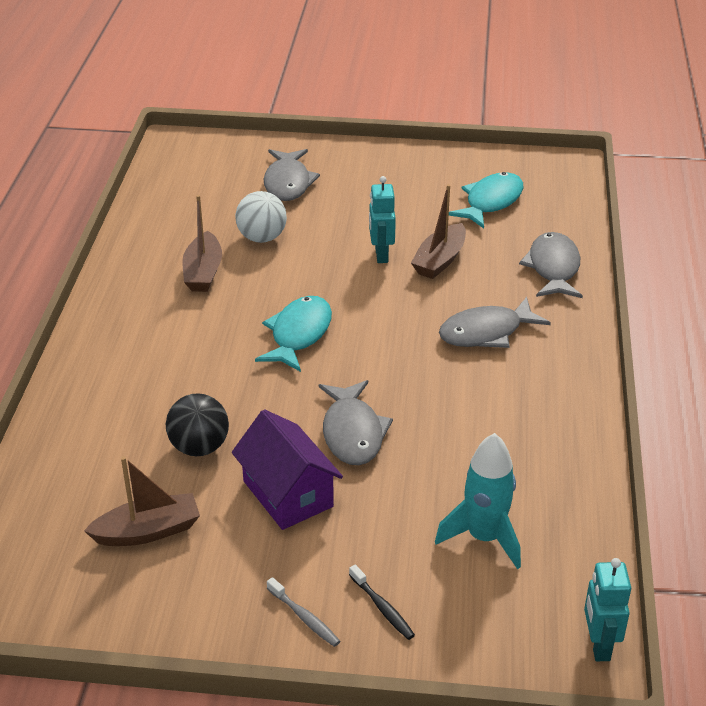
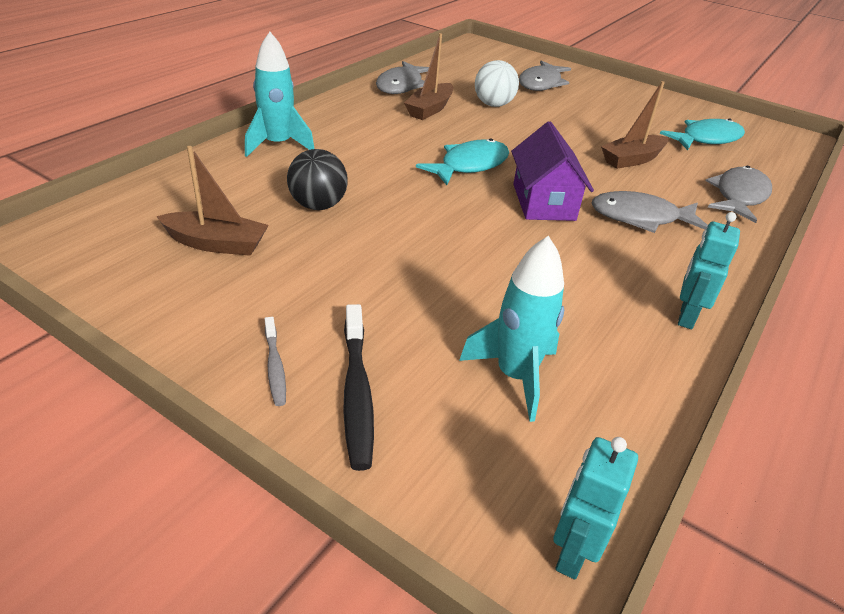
camera: 25 degrees right, 0 degrees up
(93, 390) = (278, 145): none -> turquoise rocket
(288, 494) = (357, 264): purple house -> purple house (543, 202)
(352, 432) = (456, 243): grey fish -> grey fish (401, 85)
(381, 255) = (582, 141): turquoise robot -> turquoise robot (686, 316)
(382, 608) = (356, 393): black toothbrush -> black toothbrush, size x1.72

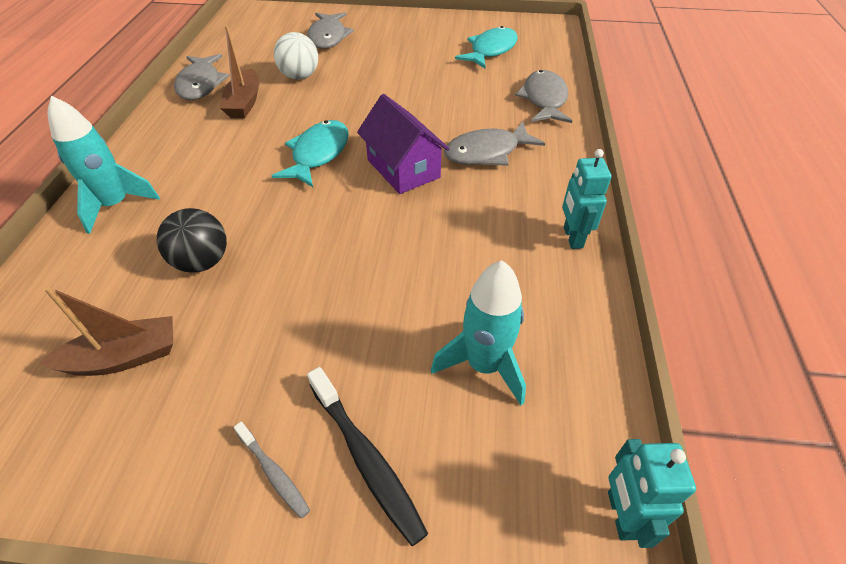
camera: 25 degrees left, 10 degrees up
(632, 159) = (447, 94): brown boat -> none

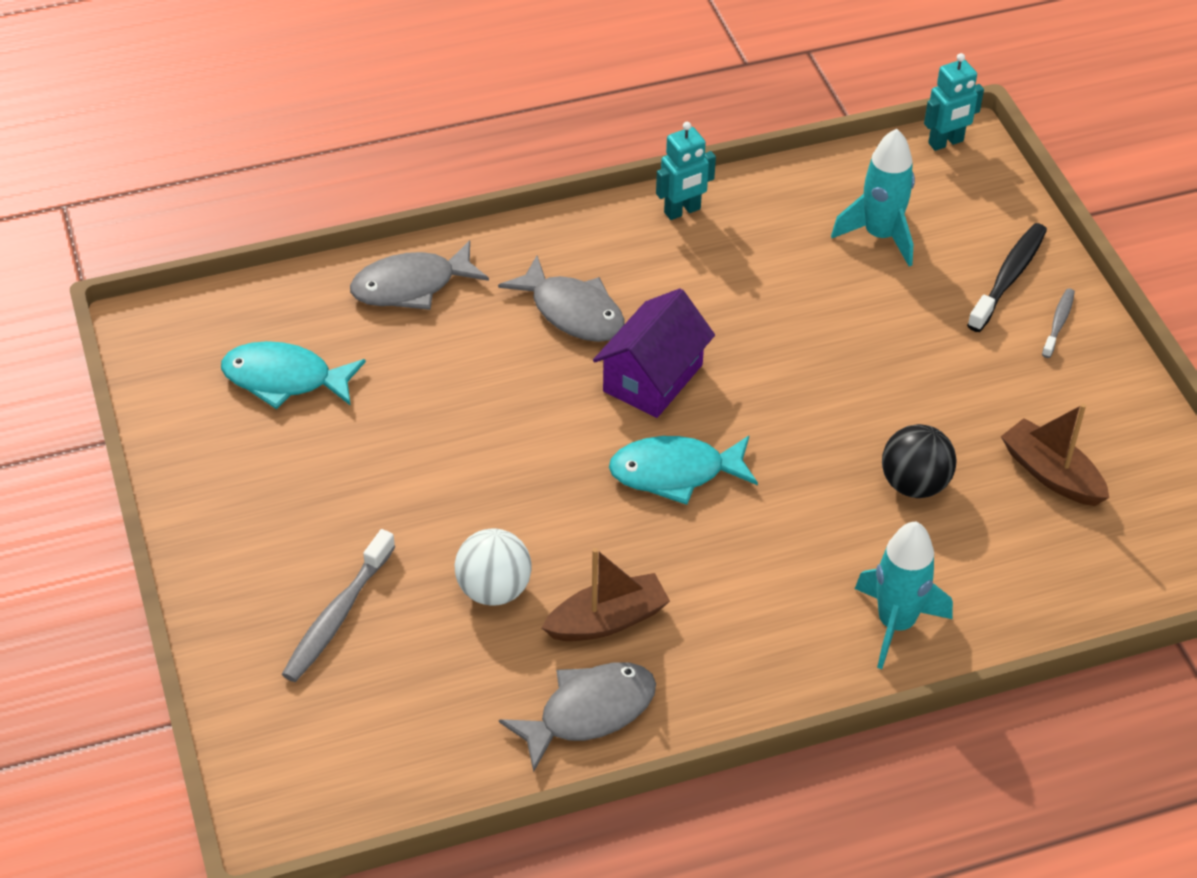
camera: 115 degrees left, 0 degrees up
(328, 37) = (337, 616): grey fish -> grey toothbrush

